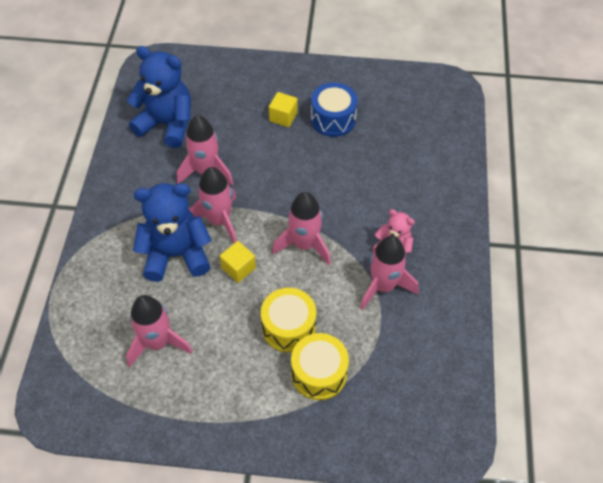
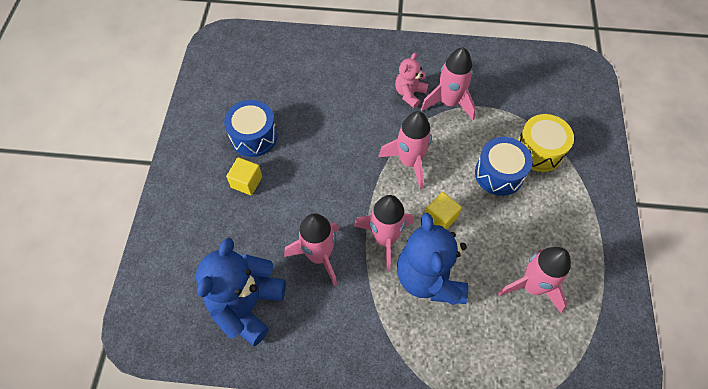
camera: 90 degrees left, 5 degrees up
(288, 327) = (499, 174): yellow drum -> blue drum

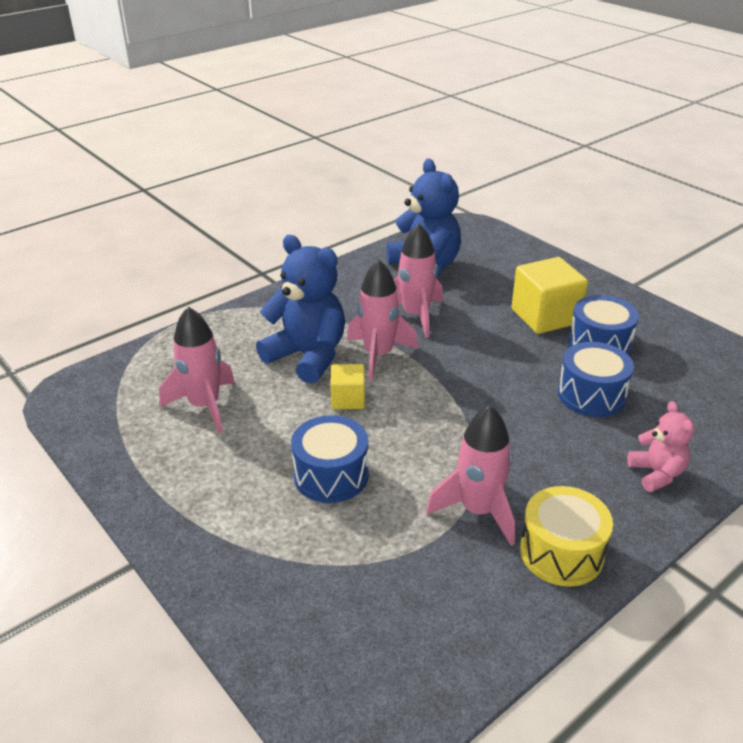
camera: 135 degrees right, 25 degrees down
(246, 182) = (545, 316): yellow cube -> yellow cube, size x1.78
(312, 112) = (591, 395): none -> blue drum
(409, 94) = (533, 486): pink teddy bear -> pink teddy bear (656, 473)
(409, 162) = (437, 421): pink rocket -> none
(539, 151) = (308, 534): yellow drum -> yellow drum (561, 552)

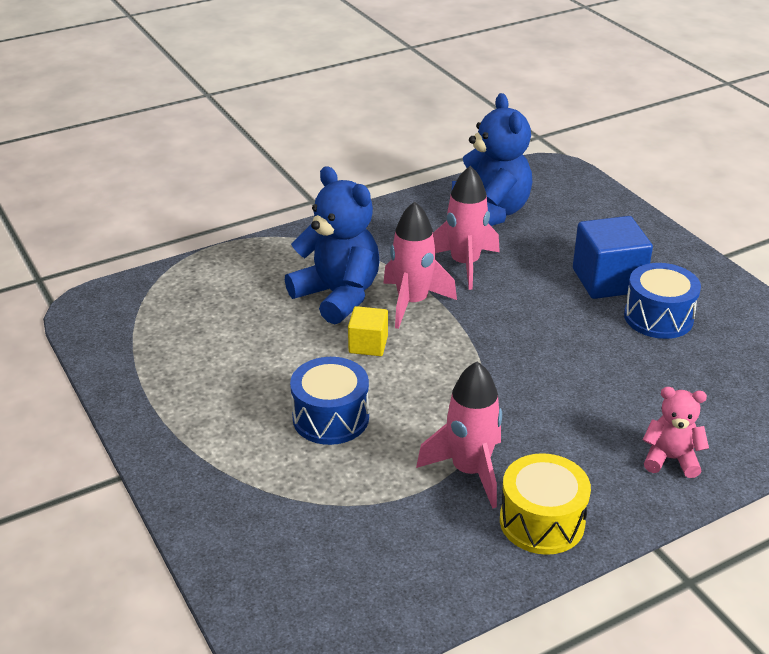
camera: 10 degrees right, 0 degrees up
(204, 406) = (221, 334): pink rocket -> none
(545, 316) = (608, 280): yellow cube -> blue cube
(591, 395) = (629, 370): blue drum -> none
(656, 473) = (670, 459): pink teddy bear -> pink teddy bear turned 75 degrees counterclockwise

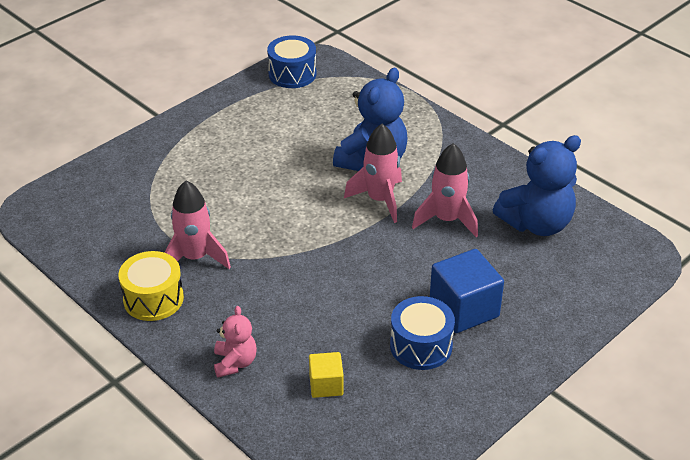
camera: 75 degrees right, 5 degrees up
(330, 418) = (231, 185): blue drum -> blue drum (292, 74)
(368, 345) = (318, 187): yellow cube -> yellow cube (326, 385)

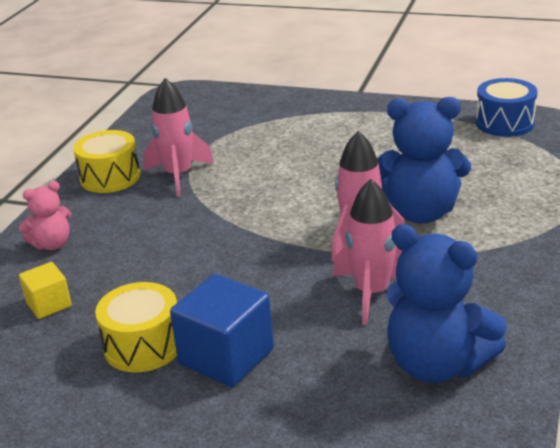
camera: 65 degrees right, 10 degrees down
(421, 346) = (143, 345): blue drum -> yellow drum

